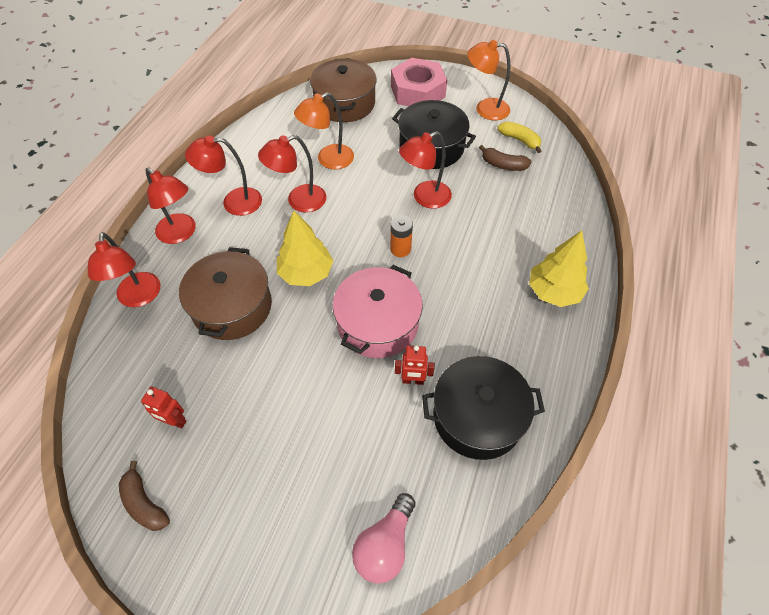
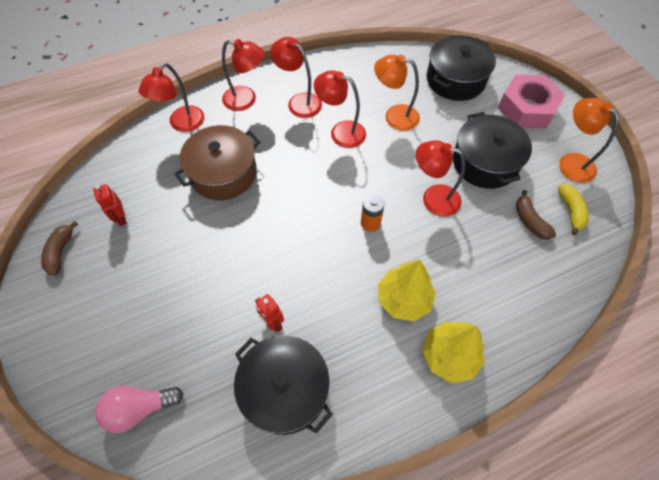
camera: 45 degrees right, 5 degrees up
(181, 233) = (246, 100): red lamp -> red lamp turned 75 degrees counterclockwise
(306, 273) = (289, 188): yellow tree -> yellow tree (403, 299)
(345, 103) = (455, 80): brown pot -> black pot
(377, 323) = (295, 262): pink pot -> none

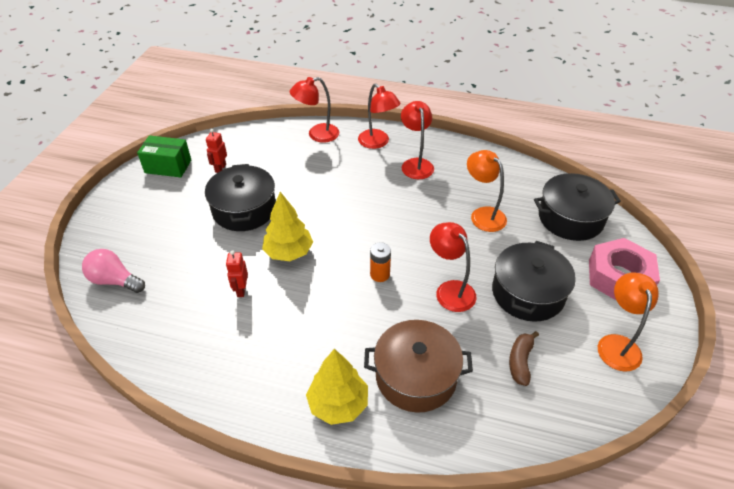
camera: 40 degrees right, 15 degrees down
(60, 252) = (168, 166): brown banana -> green box
(223, 173) = (311, 179): brown pot -> brown pot (416, 376)
(285, 389) = (204, 335): black pot -> black pot (244, 209)
(340, 132) = (425, 201): red lamp -> none
(403, 299) = (347, 341): yellow tree -> yellow tree (288, 252)
(570, 211) = (571, 381): yellow banana -> none

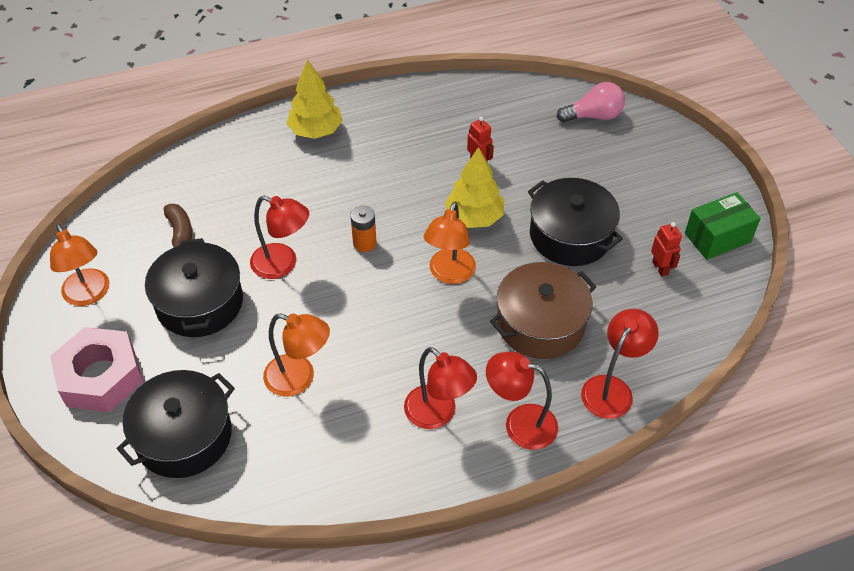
camera: 145 degrees right, 5 degrees up
(342, 225) = (449, 274): none -> orange lamp
(416, 376) = (267, 177): brown pot -> brown pot (540, 323)

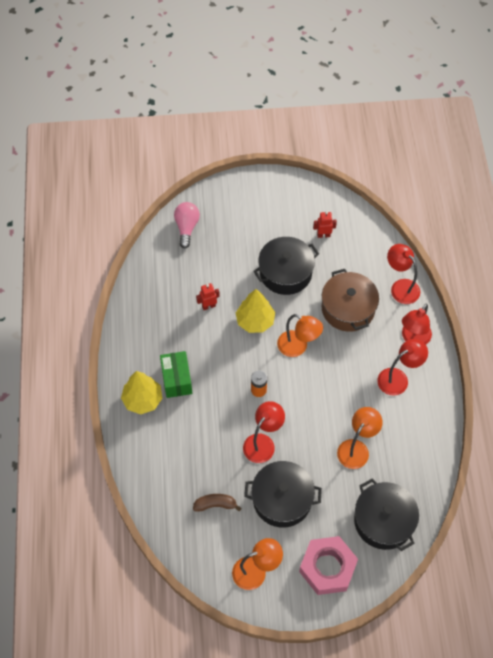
camera: 75 degrees left, 10 degrees up
(717, 238) = (309, 199): green box -> green box (177, 379)

